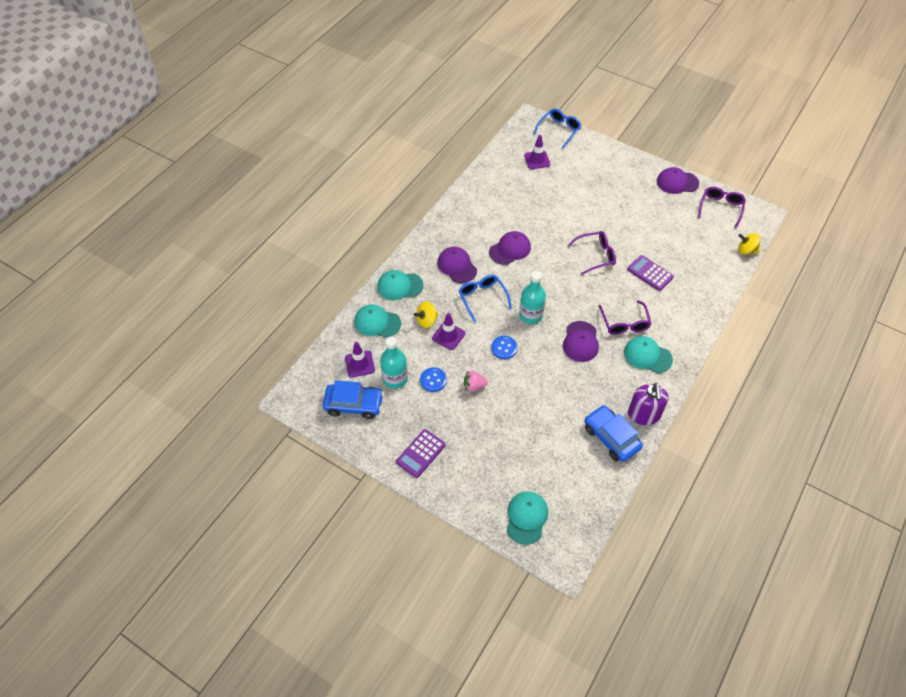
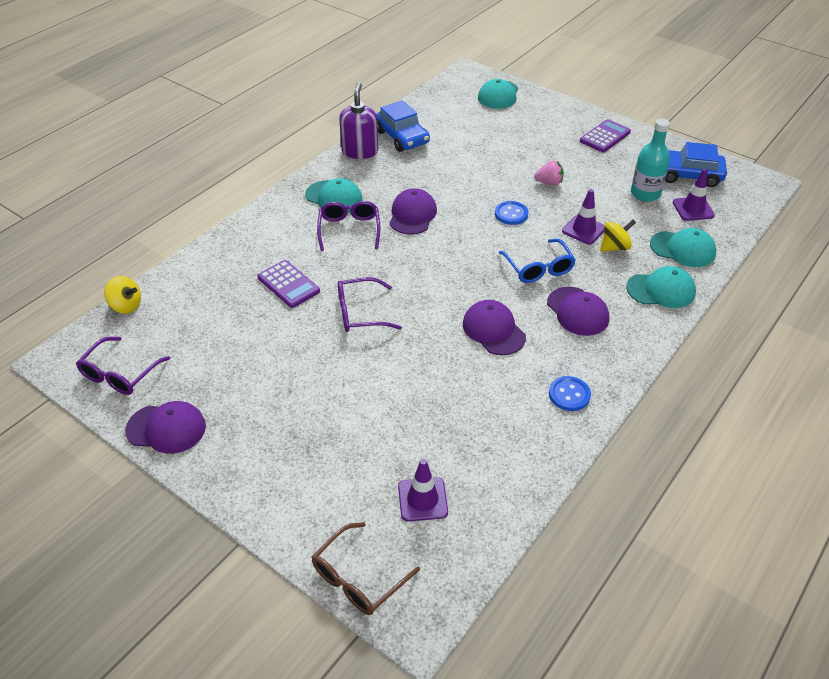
camera: 175 degrees left, 10 degrees down
(433, 380) = (598, 190): blue button -> blue button (569, 395)
(510, 249) = (493, 330): purple cap -> purple cap turned 90 degrees clockwise
(530, 315) = (472, 245): turquoise bottle -> none
(559, 130) = (358, 578): blue glasses -> brown glasses

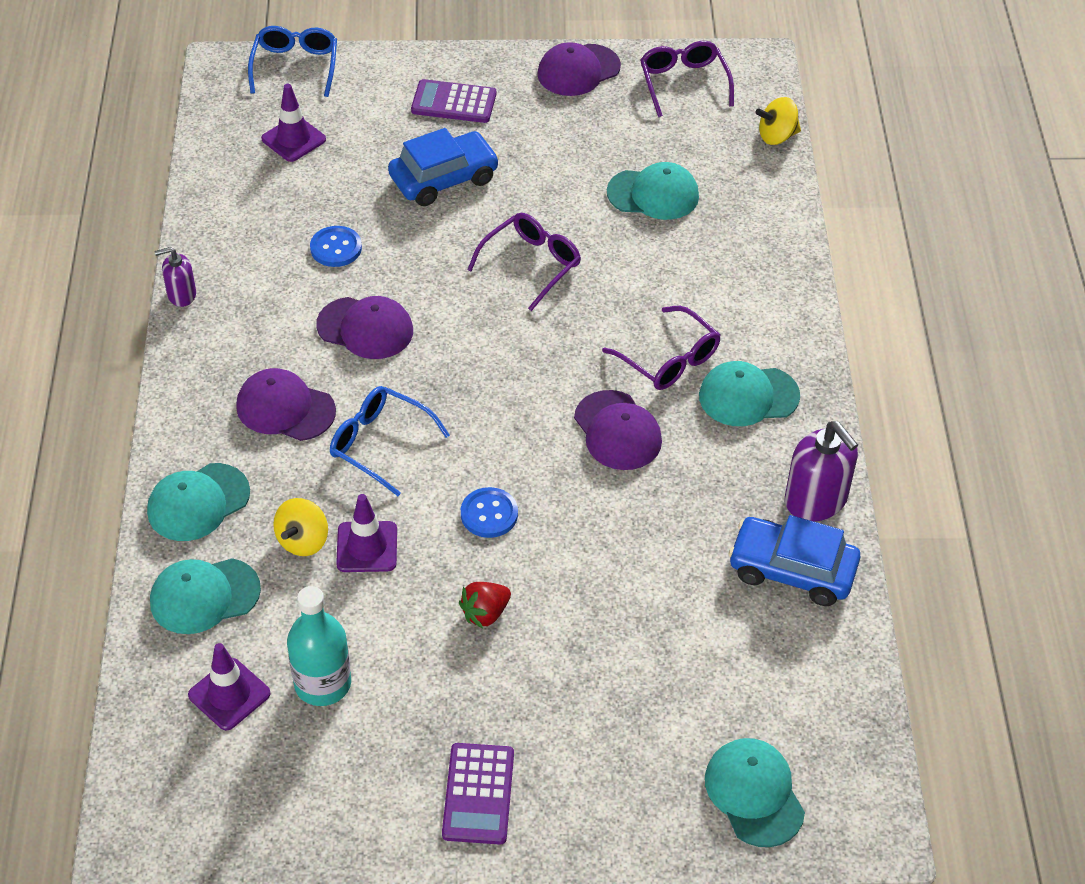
camera: 140 degrees right, 5 degrees up
(242, 313) = (653, 194): none -> turquoise cap
(288, 284) = (648, 251): purple calculator -> purple calculator (454, 102)
(358, 578) = (295, 66): brown glasses -> blue glasses
(549, 183) = (485, 613): pink strawberry -> red strawberry
(569, 395) = (226, 302): blue button -> blue button (336, 248)
(596, 417) = (181, 294): none -> purple soap dispenser
(688, 175) = (277, 778): blue car -> blue car (444, 179)

